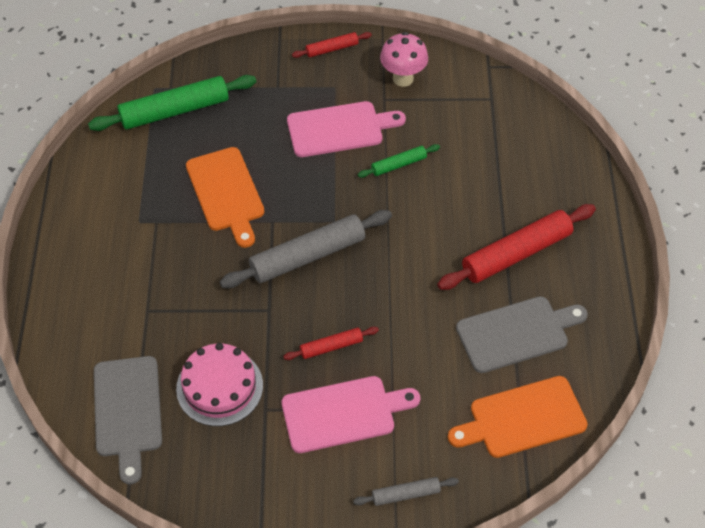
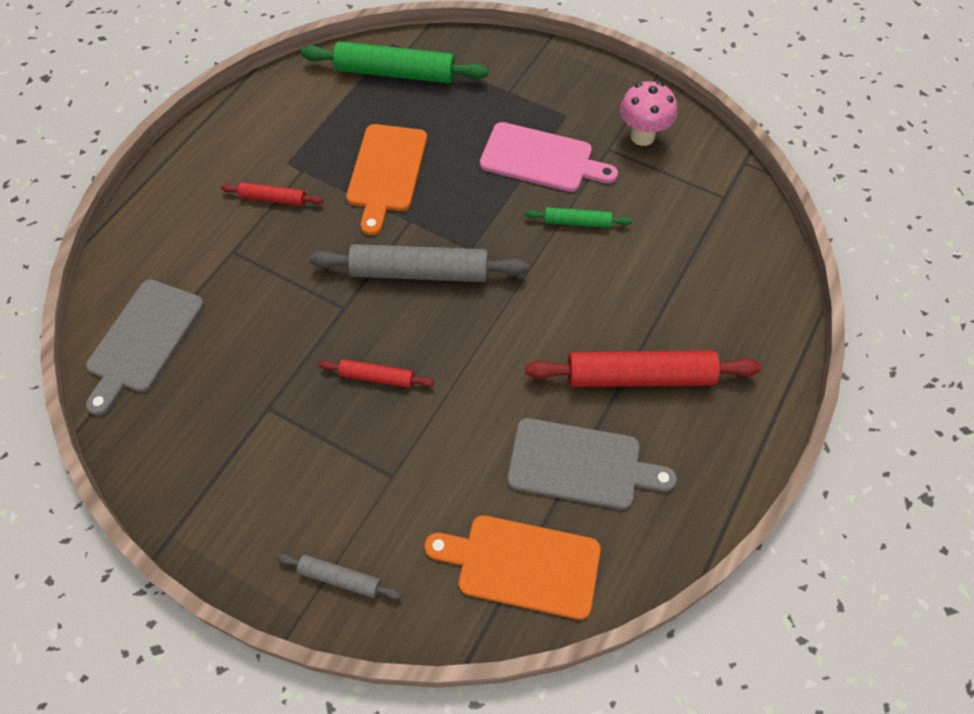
camera: 30 degrees right, 5 degrees up
(219, 387) = (242, 361): pink cake -> none
(332, 49) = (589, 76): red rolling pin -> red rolling pin (273, 198)
(343, 413) = (339, 454): pink cutting board -> none

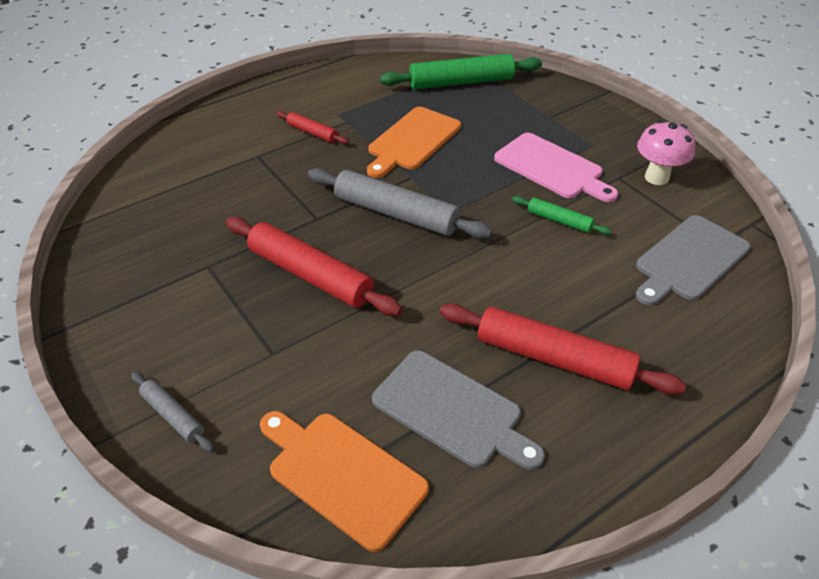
camera: 25 degrees right, 15 degrees down
(143, 341) = (151, 191): grey cutting board -> grey cutting board (689, 260)
(377, 377) = (310, 275): red rolling pin -> red rolling pin, size x1.98
(395, 73) = (461, 82): green rolling pin -> green rolling pin turned 45 degrees counterclockwise

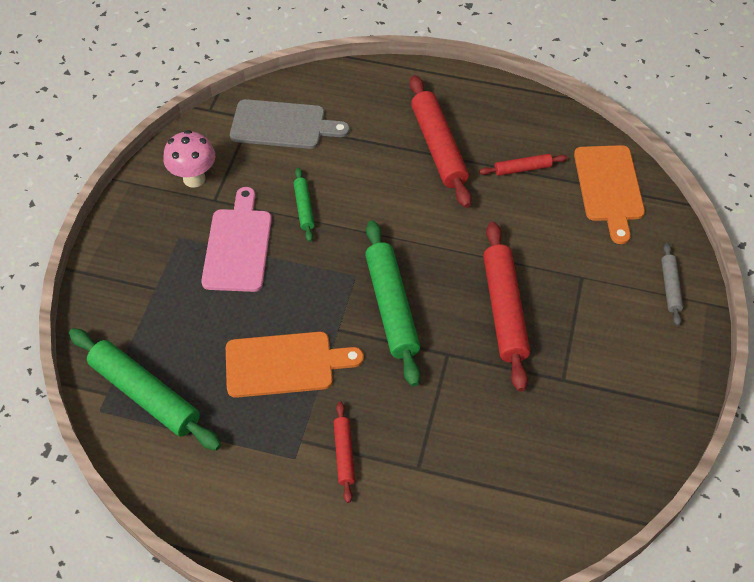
camera: 130 degrees left, 10 degrees up
(396, 213) = (391, 307): grey rolling pin -> green rolling pin
(452, 410) = (522, 169): grey cutting board -> red rolling pin

